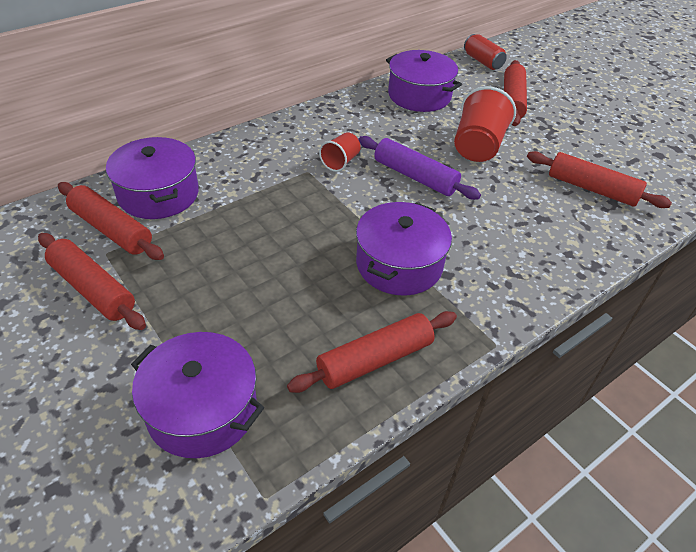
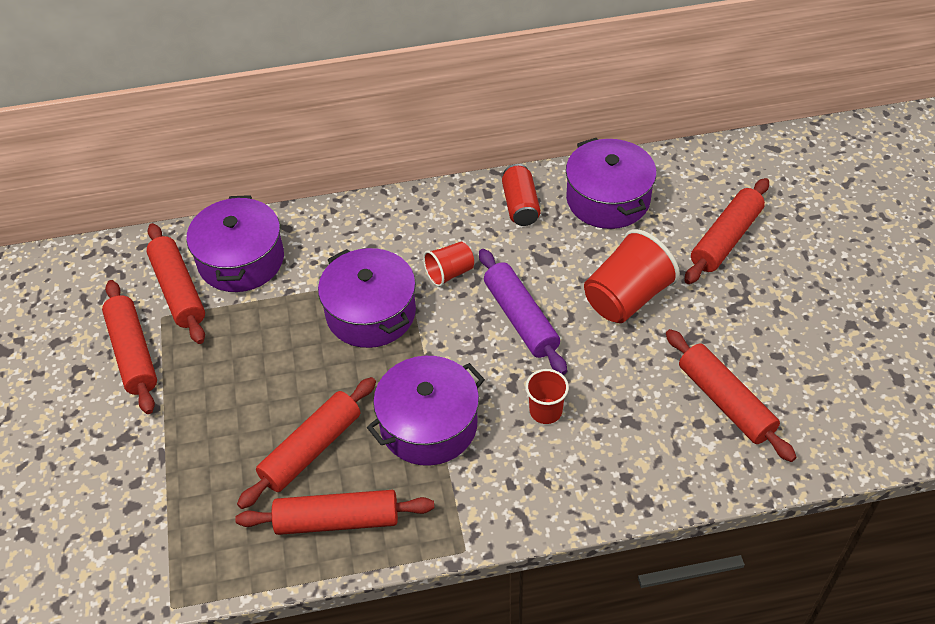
camera: 30 degrees right, 5 degrees up
(202, 409) = (163, 509): purple pot -> purple pot (371, 313)
(313, 312) = (311, 449): none -> red rolling pin
(479, 229) = (545, 411): none -> red cup
(482, 61) = (734, 163): red can -> red can (520, 205)

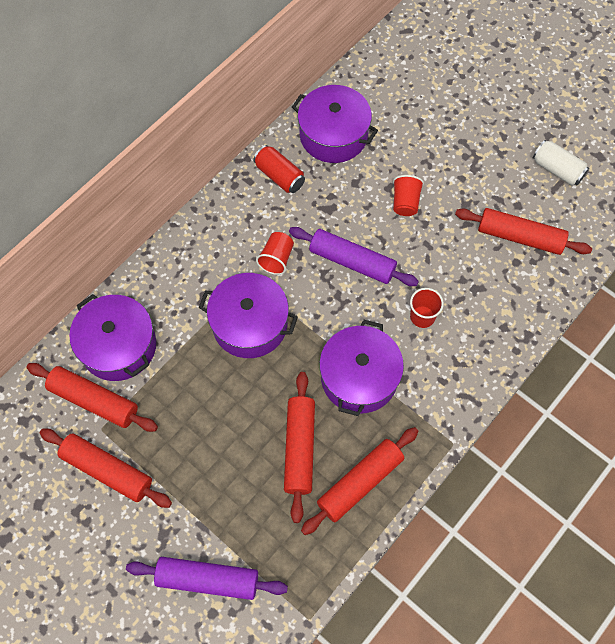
camera: 40 degrees left, 15 degrees up
(121, 503) = (208, 579): none -> purple rolling pin
(626, 298) = (405, 202): red cup -> red cup, size x0.56
(726, 239) = (431, 119): red rolling pin -> none
(831, 363) = (557, 169): none -> white can

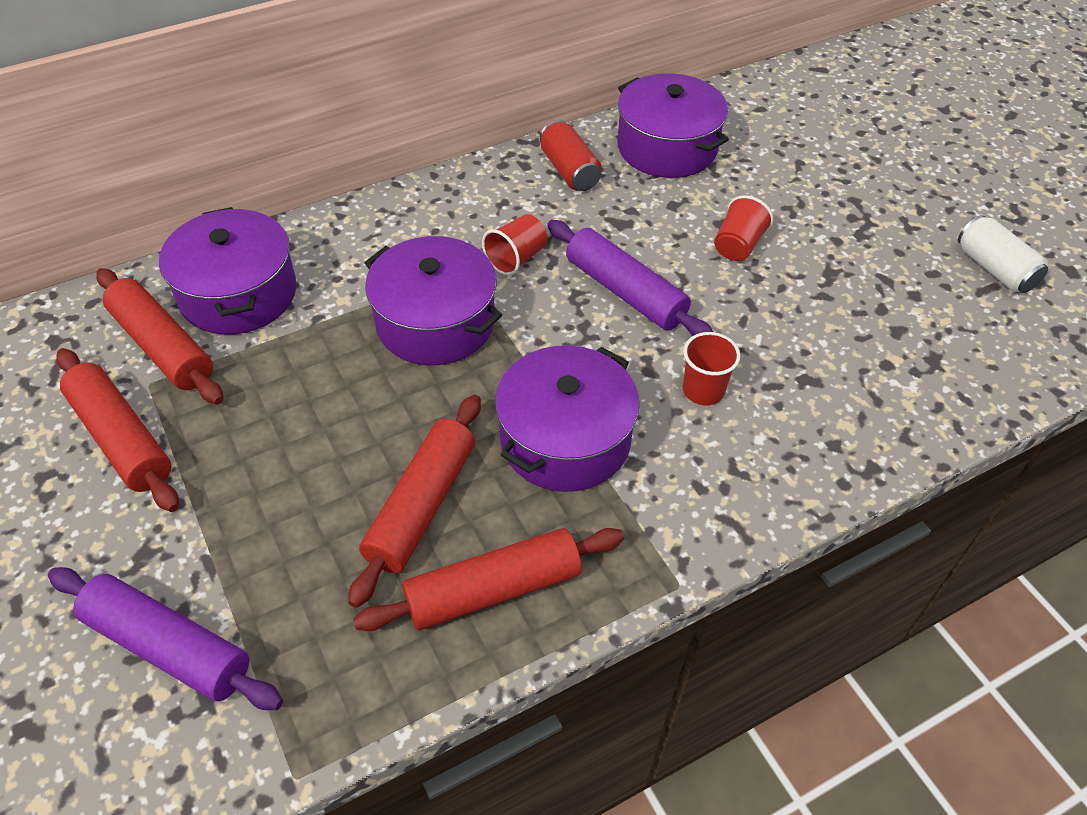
camera: 20 degrees right, 15 degrees down
(520, 237) = (904, 334): red rolling pin -> none

